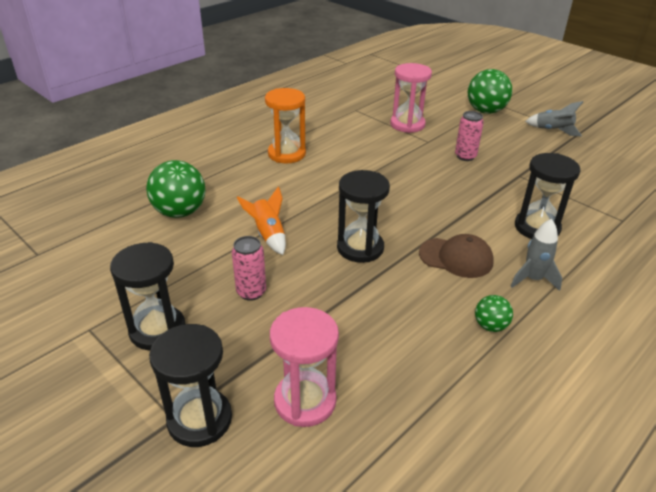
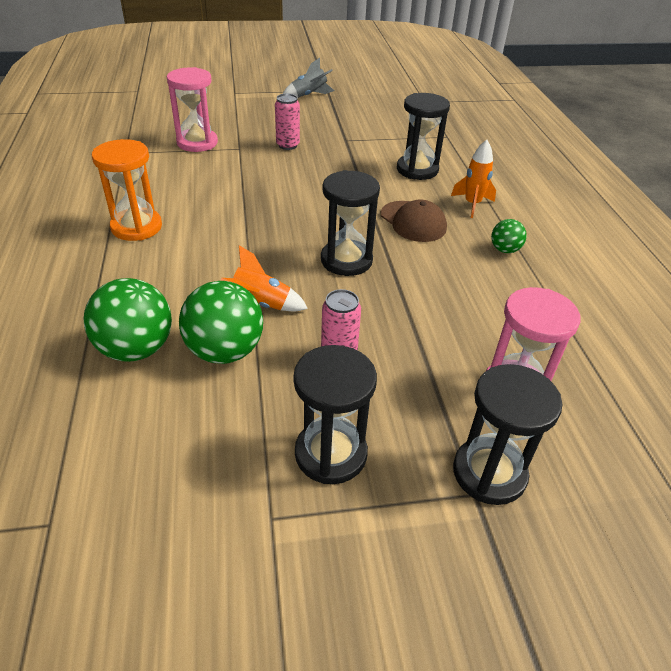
camera: 55 degrees left, 5 degrees up
(456, 258) = (413, 221): brown cap -> brown cap turned 90 degrees clockwise
(485, 111) = (238, 102): green ball -> green ball (225, 351)
(532, 279) = (472, 204): grey rocket -> orange rocket

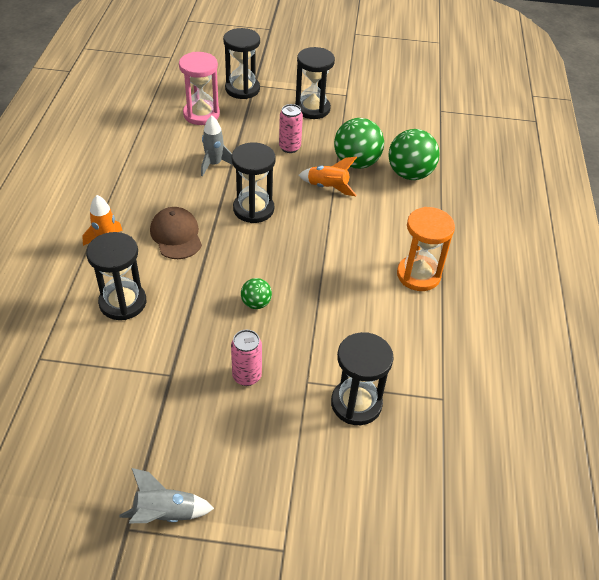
camera: 165 degrees left, 5 degrees up
(197, 143) = (356, 403): pink hourglass -> black hourglass
(431, 306) = (214, 164): none -> grey rocket
(504, 250) = (123, 195): green ball -> green ball (256, 303)

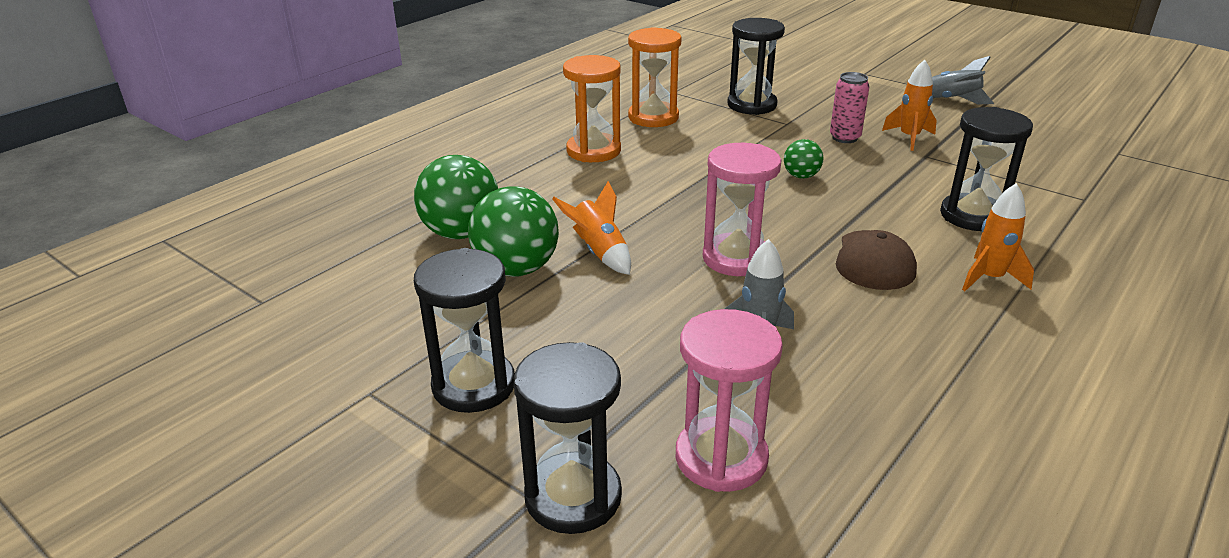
camera: 145 degrees left, 15 degrees down
(191, 401) = (909, 138): none -> orange rocket
(253, 209) = (736, 258): black hourglass -> pink hourglass
(289, 147) = (597, 325): pink can -> none
(419, 341) = (653, 117): none -> orange hourglass

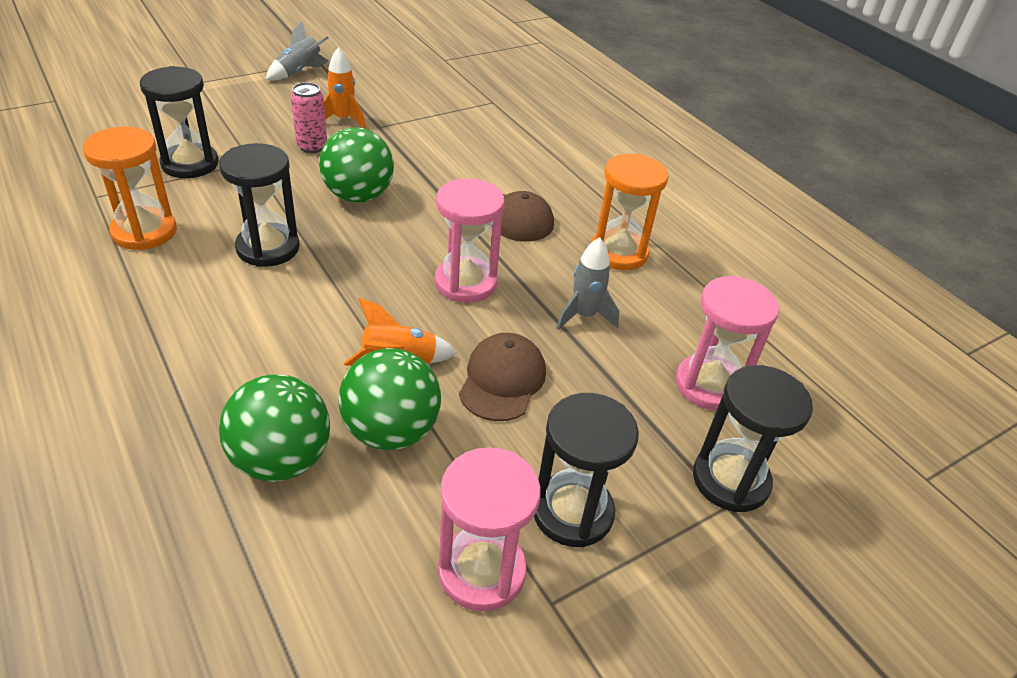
camera: 75 degrees left, 10 degrees up
(390, 348) = (481, 571): none -> pink hourglass
(593, 151) = (180, 299): orange hourglass -> orange hourglass (618, 252)
(617, 309) = (502, 380): none -> brown cap
(801, 176) = (358, 196): green ball -> green ball, size x1.92
(972, 216) = (482, 151): black hourglass -> black hourglass (268, 248)
(989, 278) = (563, 183): orange rocket -> none

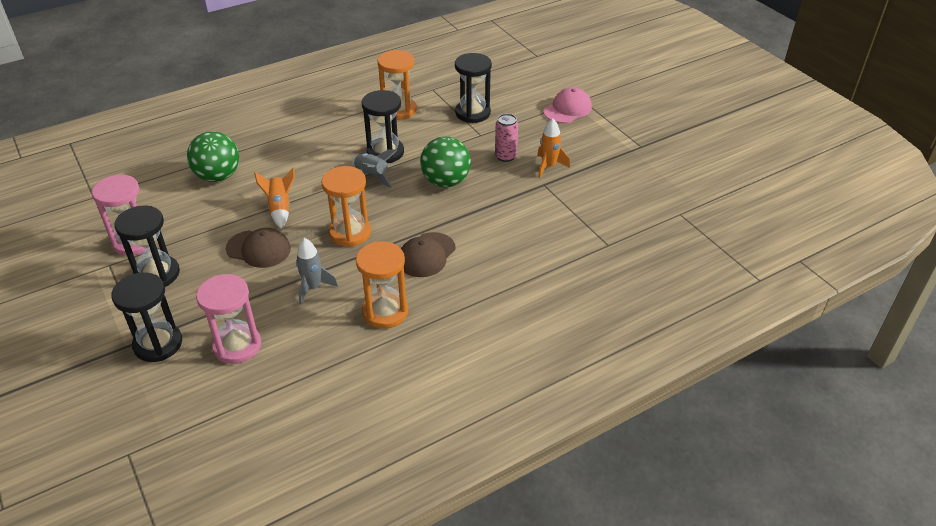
camera: 95 degrees right, 0 degrees up
(217, 93) = (567, 109): none -> pink cap
(299, 72) = (617, 139): grey rocket -> grey rocket (372, 176)
(391, 431) = (228, 209): green ball -> none
(465, 283) = (350, 233): pink hourglass -> orange hourglass

